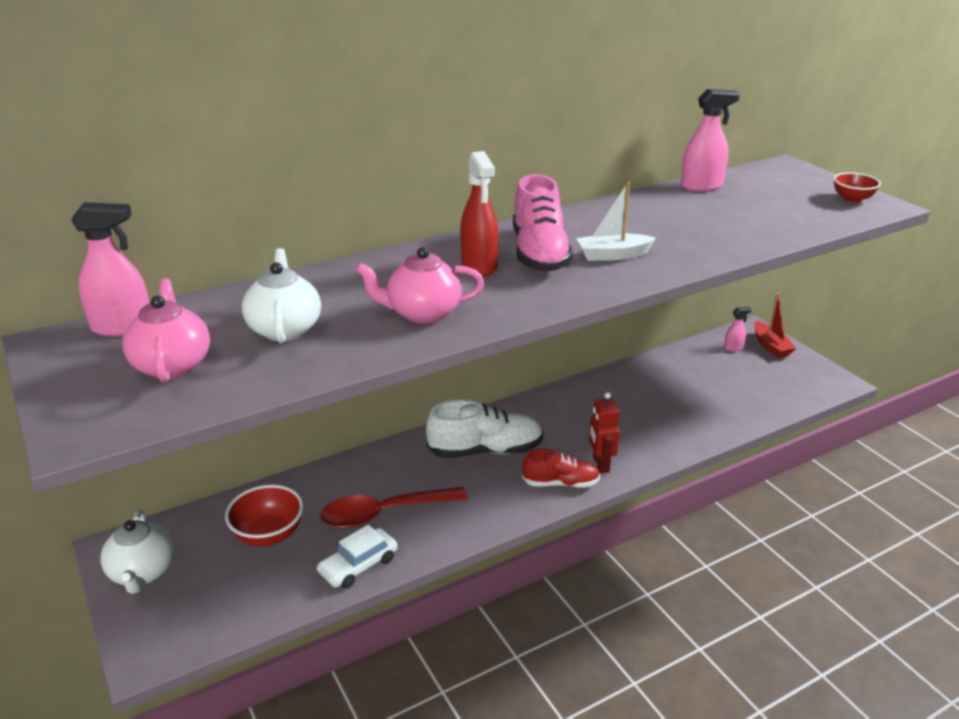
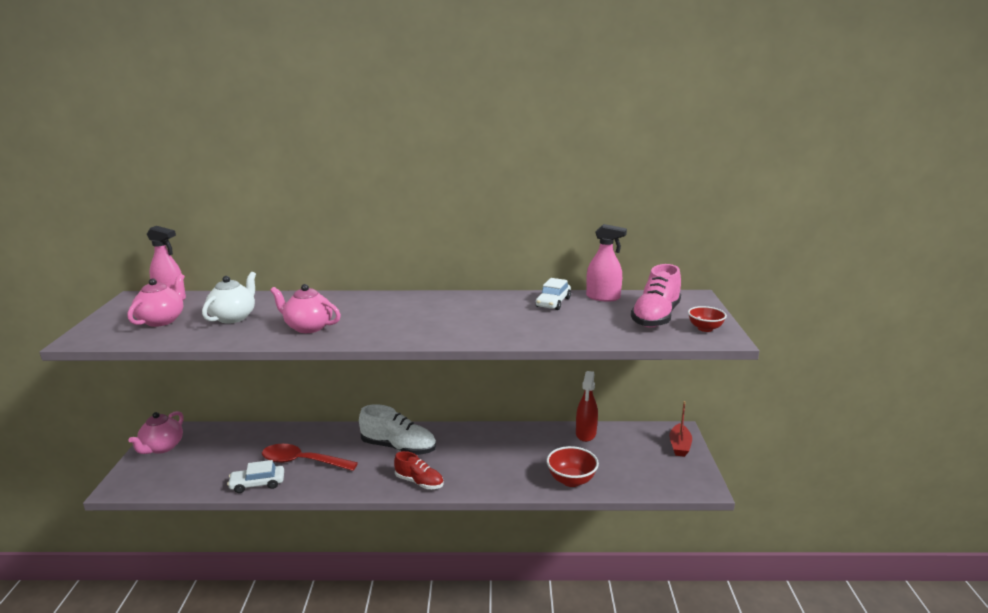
camera: 30 degrees right, 10 degrees down
(143, 572) = (162, 447): white teapot -> pink teapot
(268, 535) = (235, 451): red bowl -> red bowl (571, 480)
(479, 266) = (380, 311): red spray bottle -> red spray bottle (586, 434)
(539, 254) = (424, 313): pink shoe -> pink shoe (655, 317)
(600, 464) = (457, 480): red robot -> none
(612, 255) = (466, 324): white boat -> none
(661, 205) = (553, 302): none -> white car
(733, 348) = (647, 438): pink spray bottle -> none

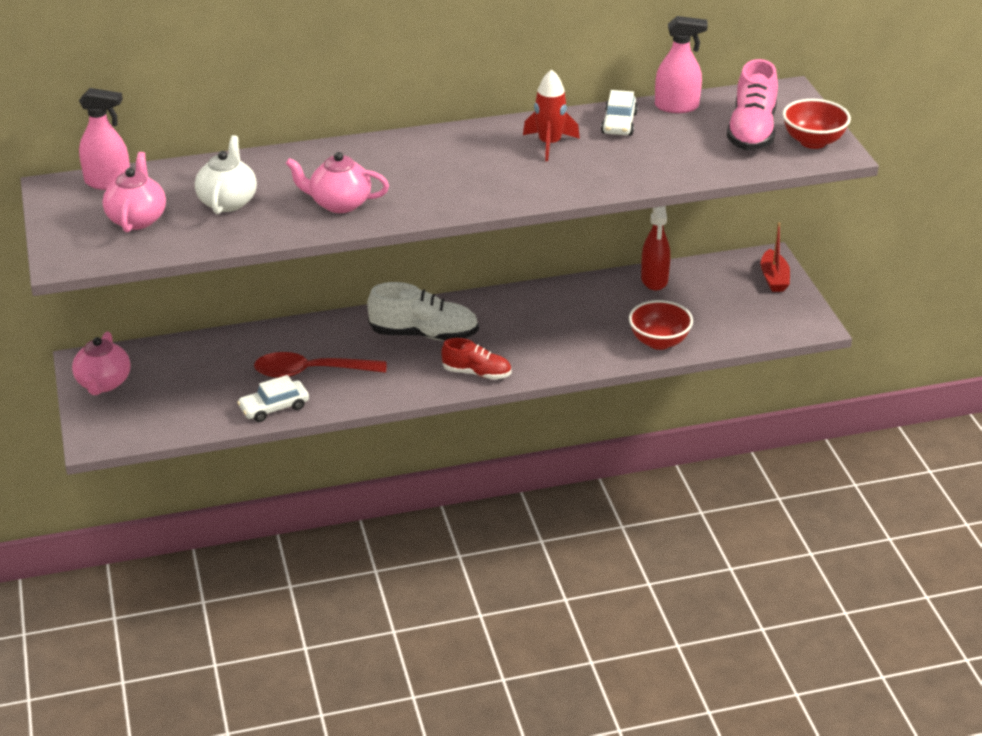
camera: 15 degrees left, 15 degrees up
(492, 309) = (549, 144): none -> red rocket
(705, 328) = (813, 142): red bowl -> red bowl, size x1.51

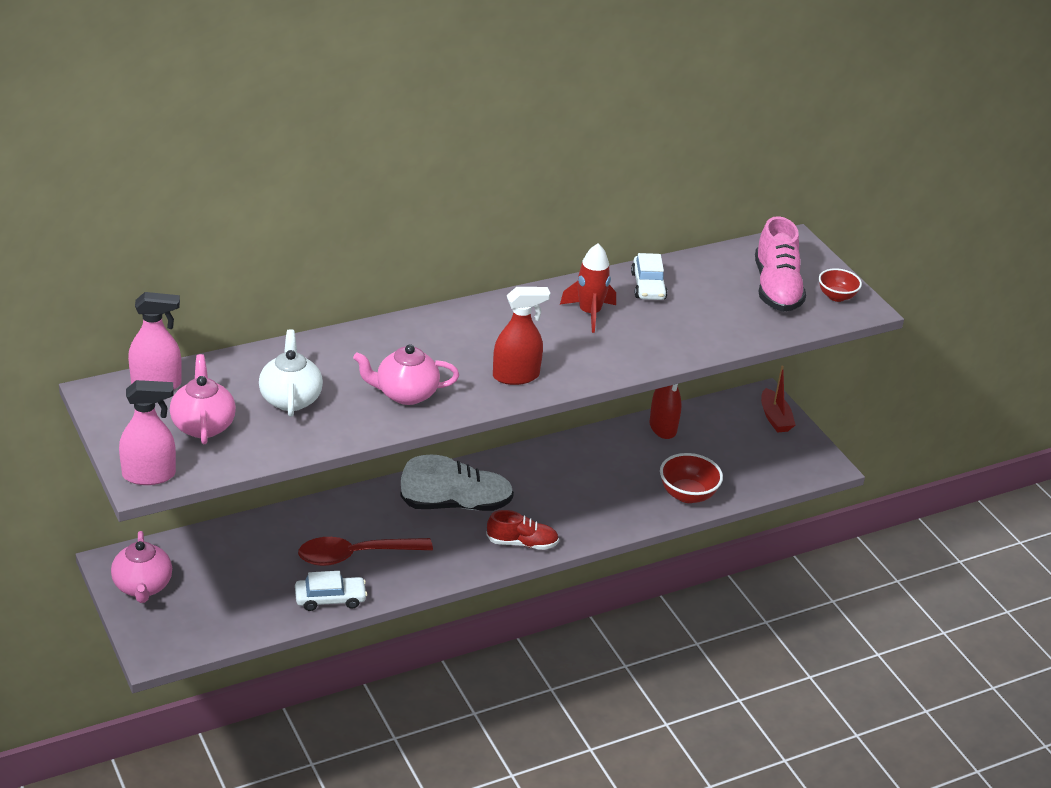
camera: 15 degrees left, 0 degrees up
(274, 407) = (330, 599): white car -> white car turned 150 degrees counterclockwise
(454, 194) = (516, 376): none -> red spray bottle
(677, 107) = (696, 264): pink spray bottle -> pink spray bottle (149, 475)
(813, 142) = (836, 296): red bowl -> red bowl, size x0.66

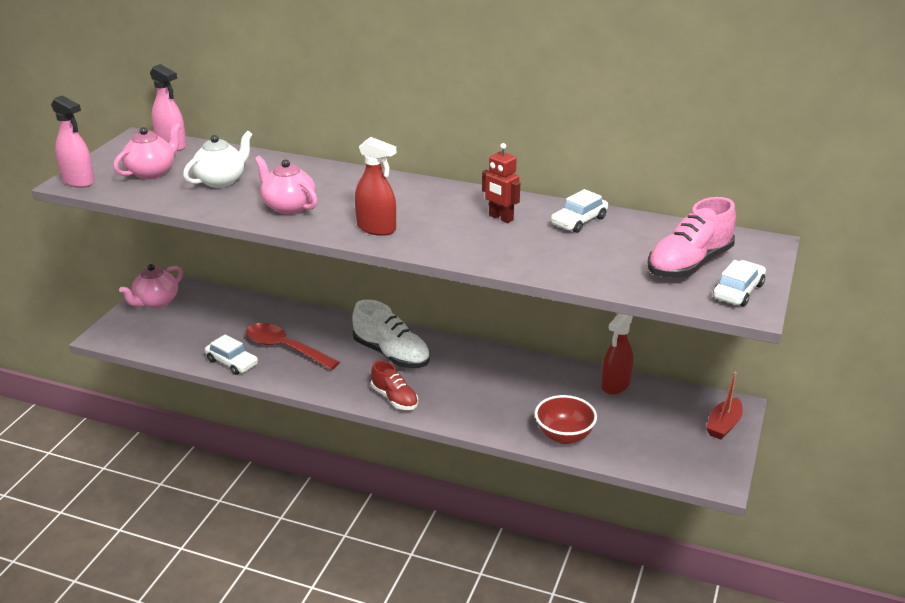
camera: 50 degrees right, 5 degrees down
(589, 313) = (500, 218): red rocket -> red robot
(836, 296) = (738, 291): red bowl -> white car

